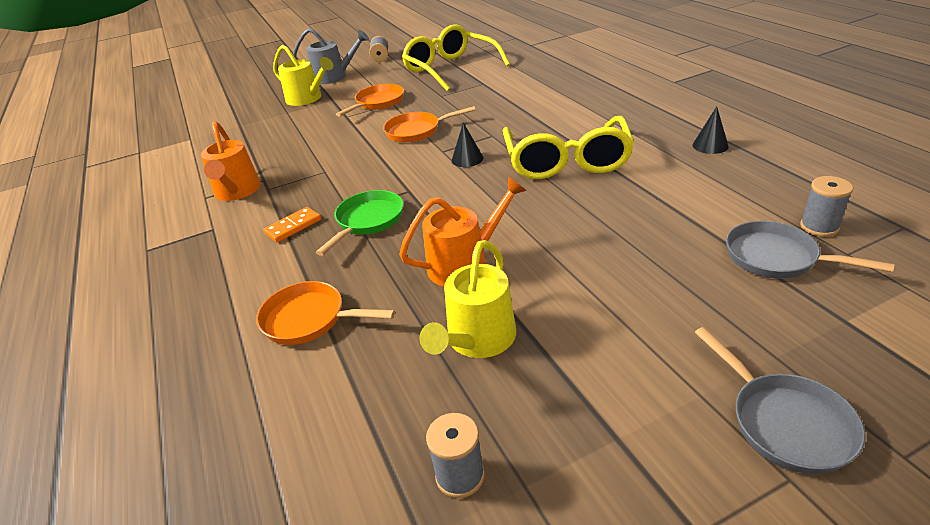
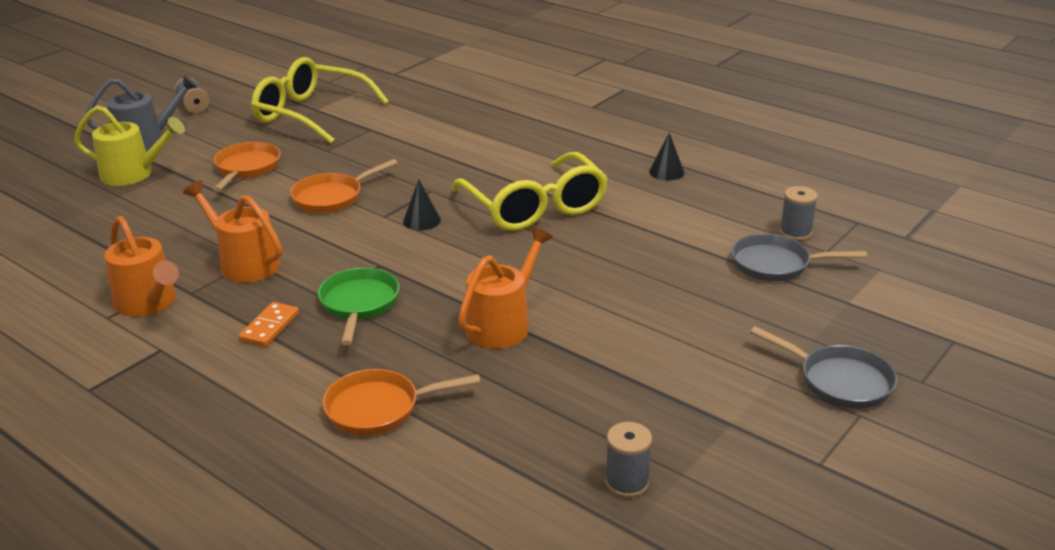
camera: 30 degrees left, 5 degrees down
(318, 173) = (244, 263): none -> orange watering can
(477, 340) = (566, 385): yellow watering can -> none

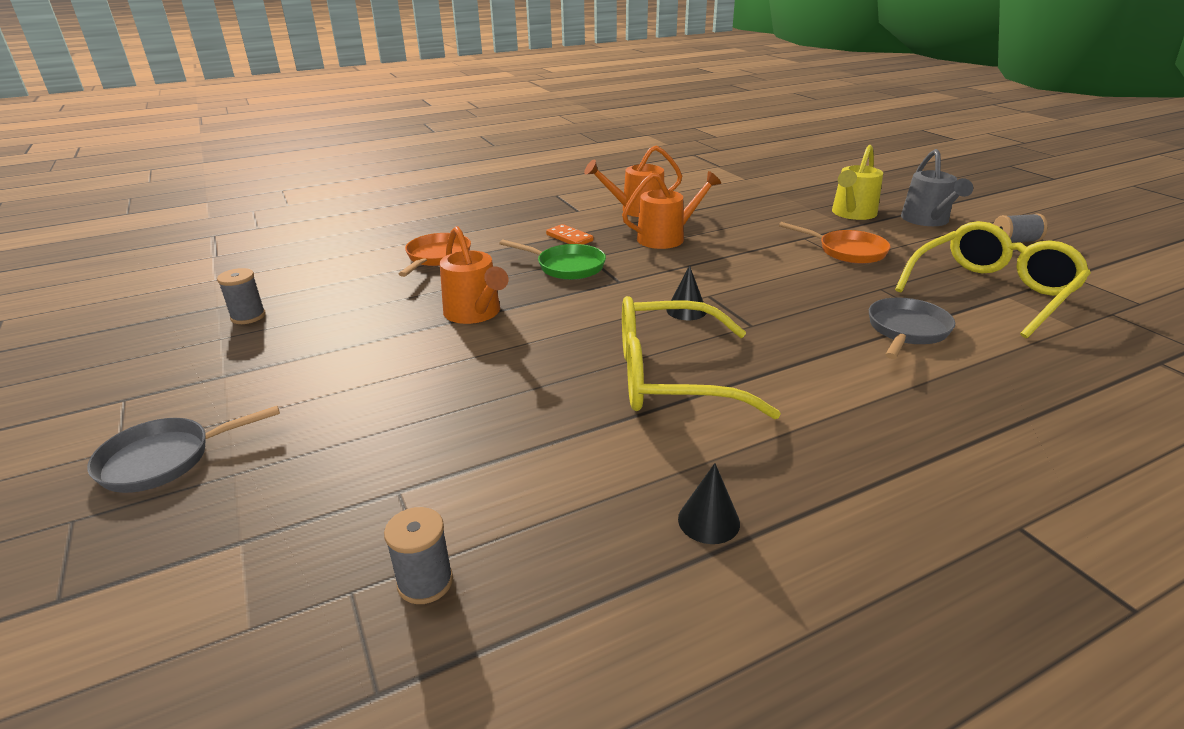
camera: 115 degrees right, 0 degrees up
(332, 197) = (764, 278): orange pan -> none
(775, 264) = (379, 517): grey pan -> grey pan (906, 330)

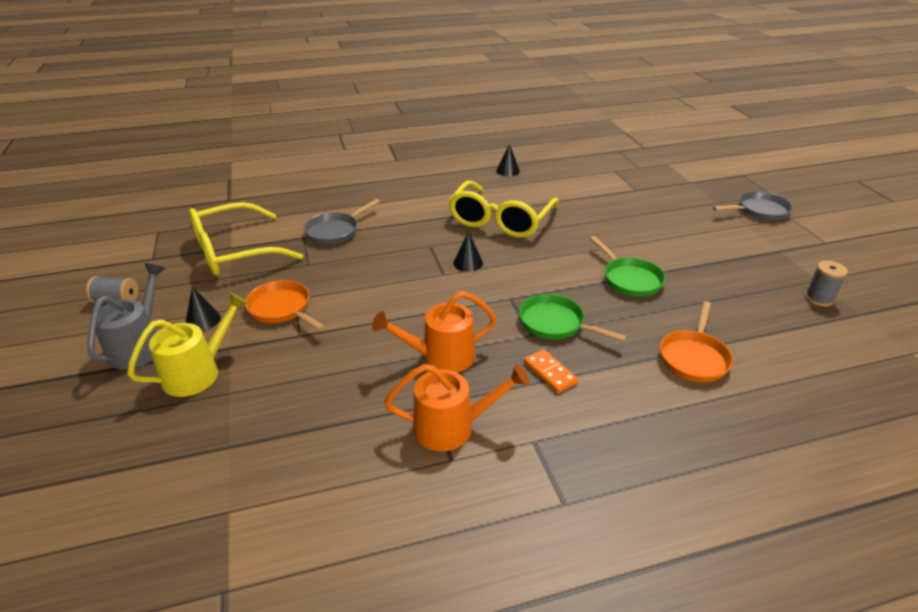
camera: 170 degrees left, 5 degrees up
(425, 582) = (613, 167): grey spool -> none
(475, 313) = (629, 279): orange watering can -> green pan
(670, 377) = (500, 220): yellow glasses -> yellow glasses turned 105 degrees clockwise
(906, 238) = (203, 320): none -> black cone

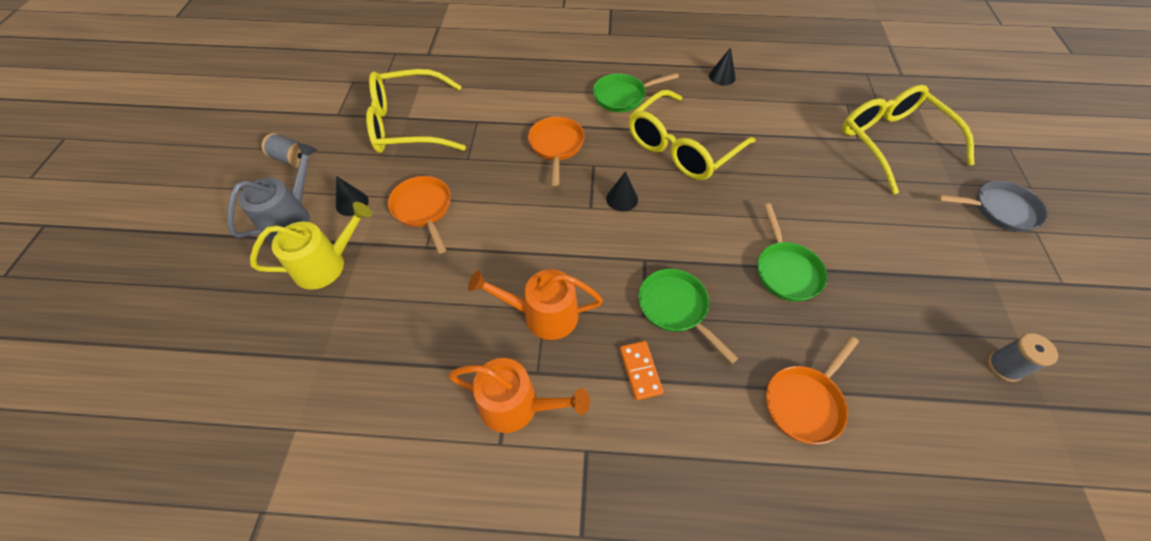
camera: 20 degrees right, 20 degrees up
(335, 231) = (509, 121): grey pan -> none
(389, 240) = (556, 146): none -> orange pan
(431, 197) = (622, 96): none -> green pan
(661, 187) = (891, 142): none -> yellow glasses

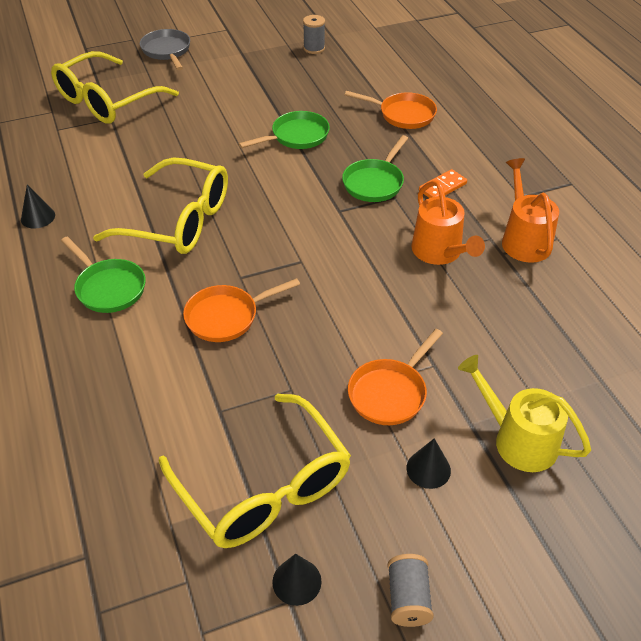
camera: 115 degrees left, 10 degrees down
(291, 218) = (492, 522): grey watering can -> none
(622, 199) = (276, 243): black cone -> black cone (296, 581)

